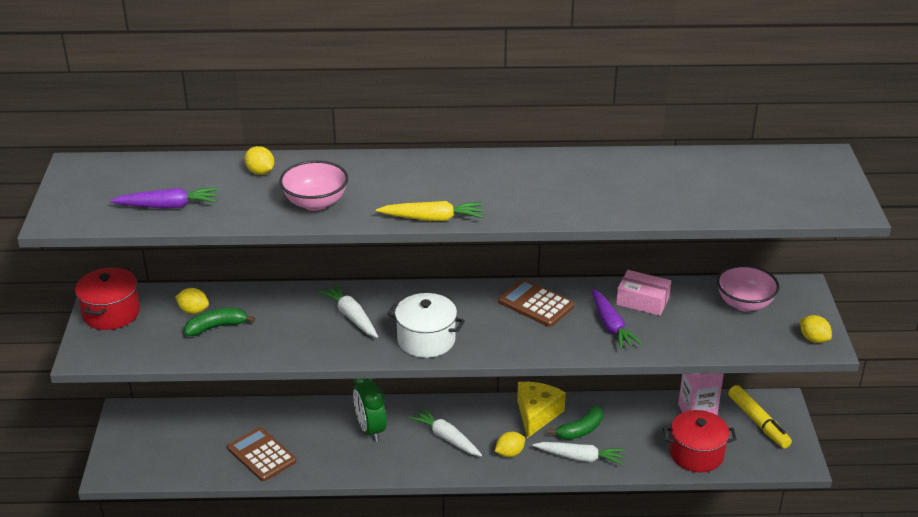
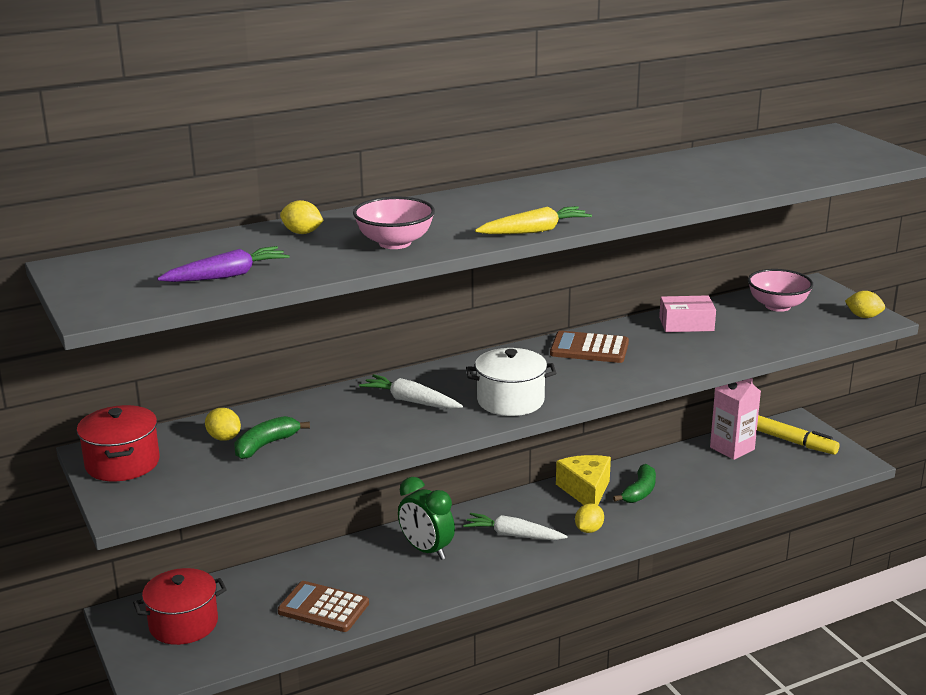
camera: 25 degrees left, 10 degrees down
(193, 311) = (224, 438): yellow lemon -> yellow lemon turned 45 degrees clockwise
(580, 457) = (660, 514): white carrot -> none
(611, 326) = (678, 348): purple carrot -> none
(696, 454) = (763, 481): red pot -> red pot (183, 624)

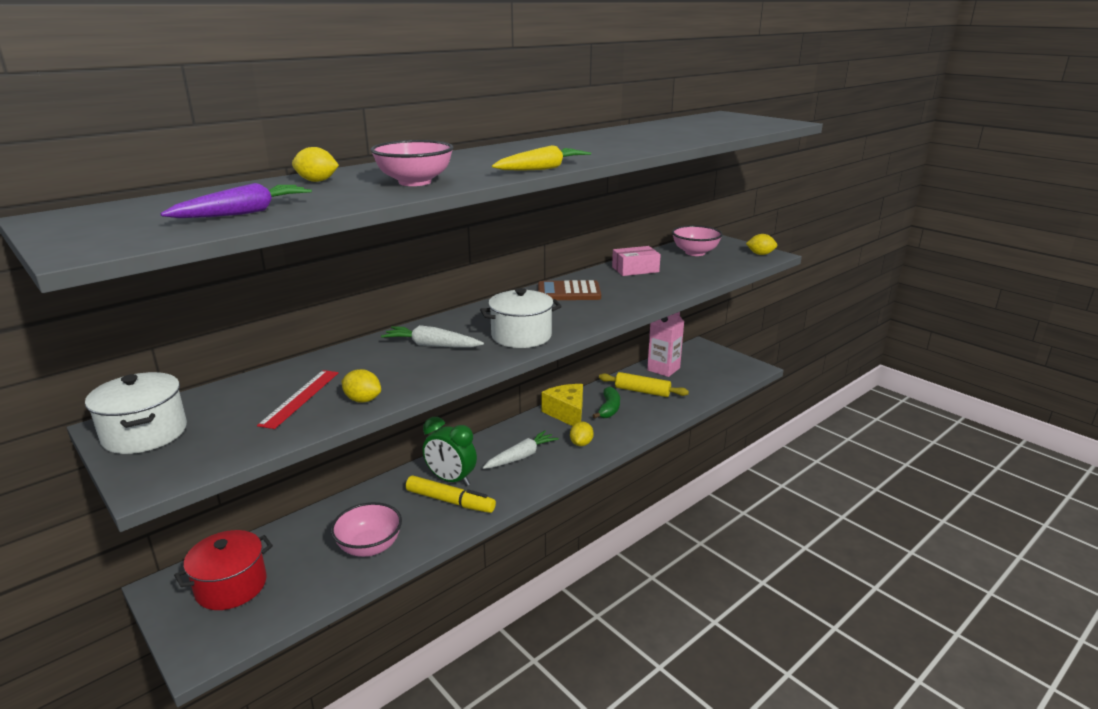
camera: 15 degrees left, 0 degrees up
(122, 463) = (145, 434): red pot -> white pot
(224, 438) = (255, 396): yellow lemon -> yellow lemon (363, 400)
(266, 445) = (300, 398): green banana -> red ruler
(323, 608) = (369, 547): brown calculator -> pink bowl
(513, 535) = (521, 456): white carrot -> white carrot turned 135 degrees clockwise
(691, 474) = (642, 391): none -> yellow rolling pin
(792, 442) = (703, 359): yellow marker -> yellow marker (450, 501)

